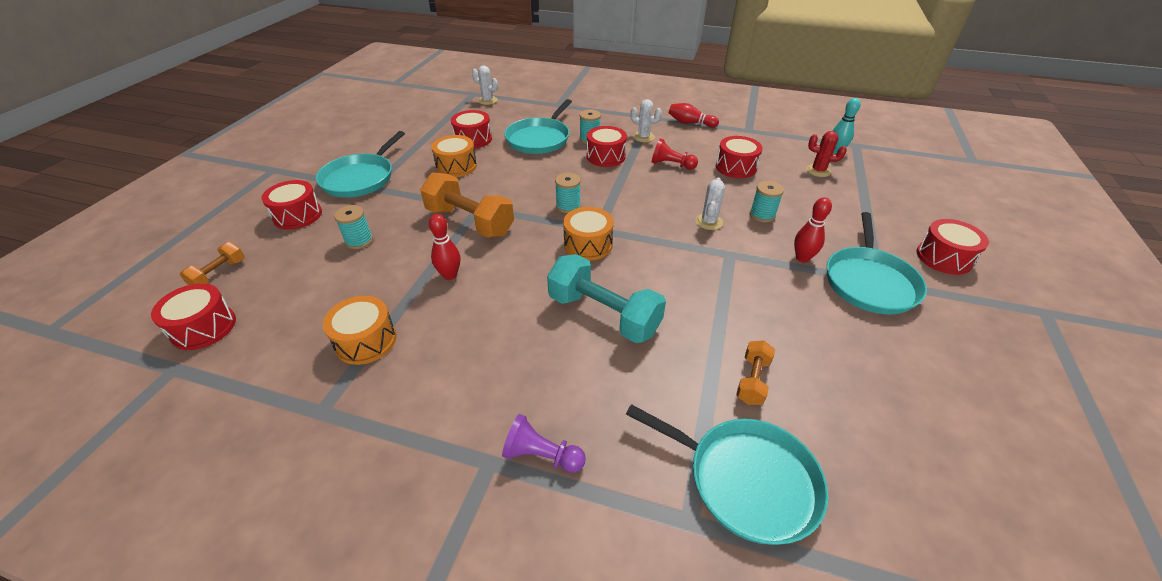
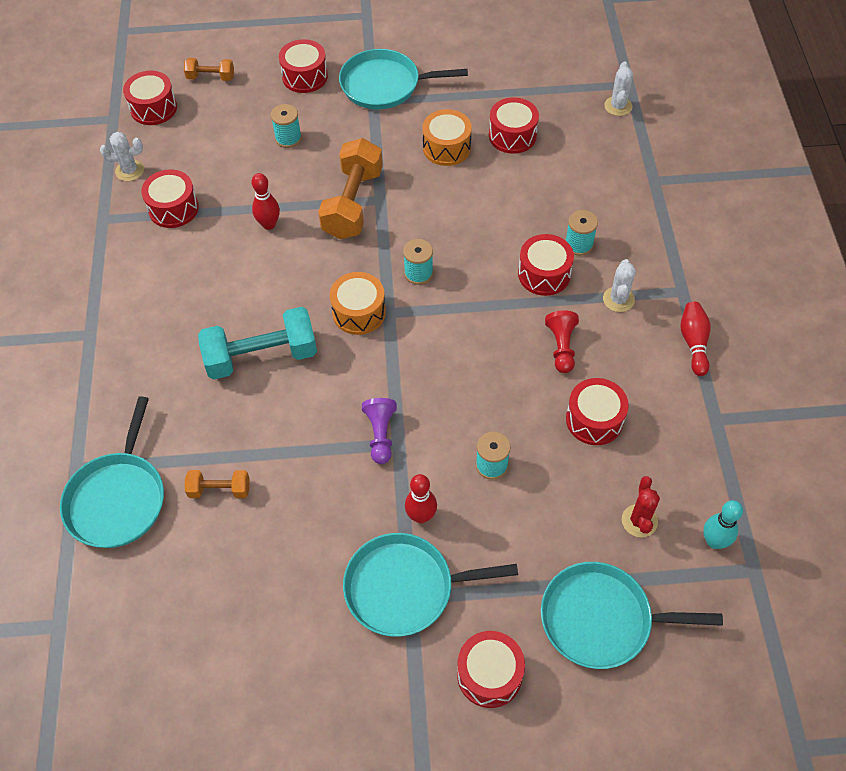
camera: 70 degrees right, 15 degrees up
(366, 341) = (173, 208): orange drum -> red drum
(539, 139) = (550, 195): turquoise pan -> turquoise pan (601, 619)
(542, 455) = (103, 362): purple pawn -> purple pawn (380, 435)
(603, 314) = (261, 356): turquoise dumbbell -> turquoise dumbbell turned 60 degrees clockwise
(708, 222) = (451, 412): white cactus -> white cactus (130, 170)

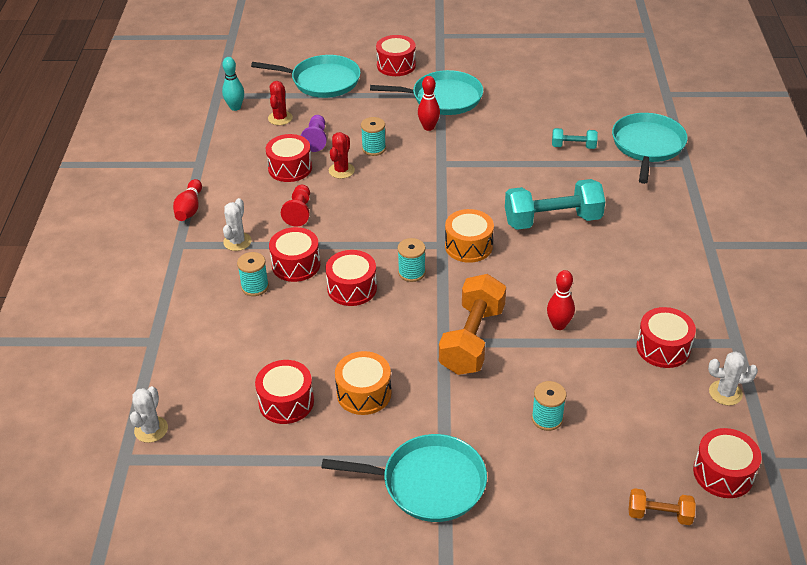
camera: 175 degrees left, 15 degrees down
(219, 490) = (573, 146): orange dumbbell -> turquoise dumbbell
(305, 76) = (532, 505): red drum -> red drum (352, 288)
(380, 435) = (454, 168): purple pawn -> purple pawn (316, 139)
(526, 420) = (341, 170): none -> red cactus

